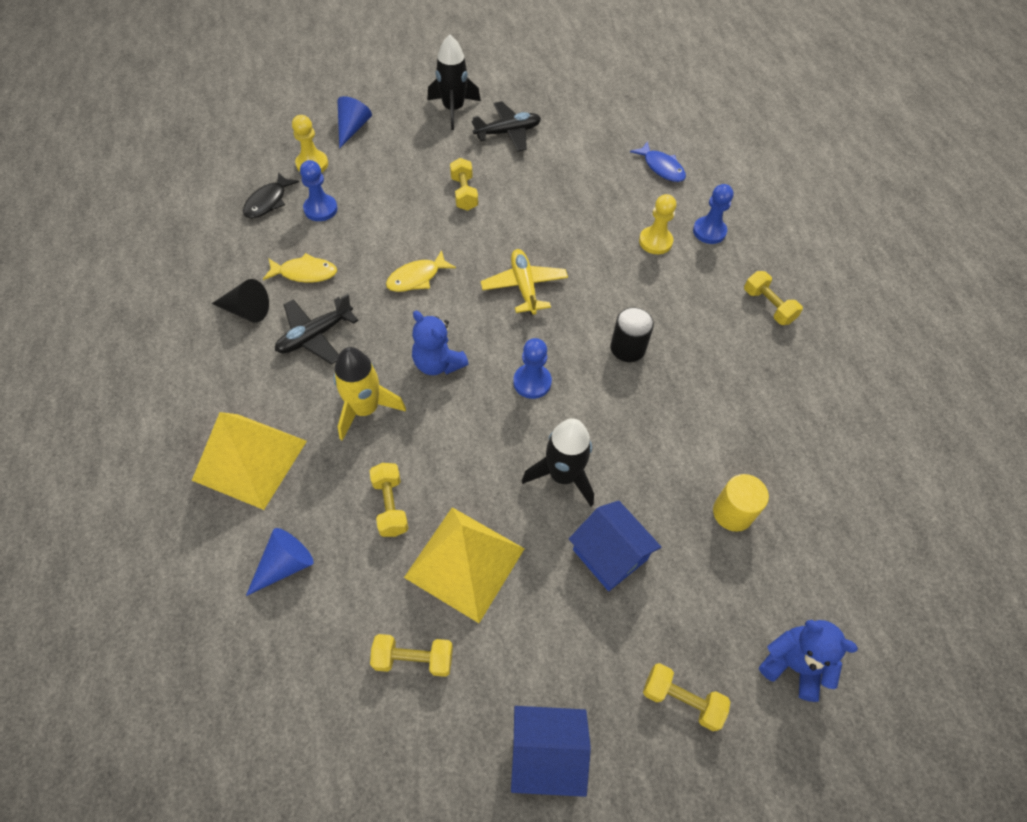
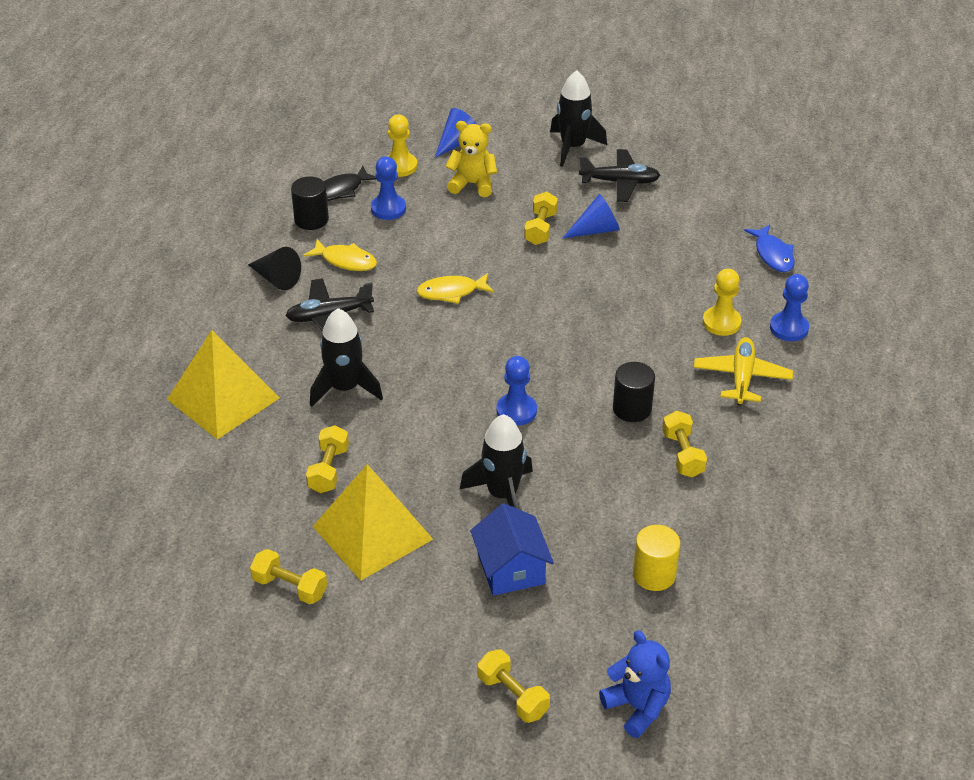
camera: 25 degrees right, 15 degrees down
(253, 239) = (311, 219): none -> black cylinder
(285, 565) = (215, 485): blue cone -> blue cone (596, 230)
(365, 409) = (345, 388): yellow rocket -> black rocket
(385, 165) = (472, 184): none -> yellow teddy bear
(438, 363) = (433, 370): blue teddy bear -> none
(524, 287) = (555, 327): yellow plane -> yellow plane (741, 378)
(546, 754) = (368, 691): blue house -> none
(768, 306) = (810, 413): yellow dumbbell -> yellow dumbbell (682, 454)

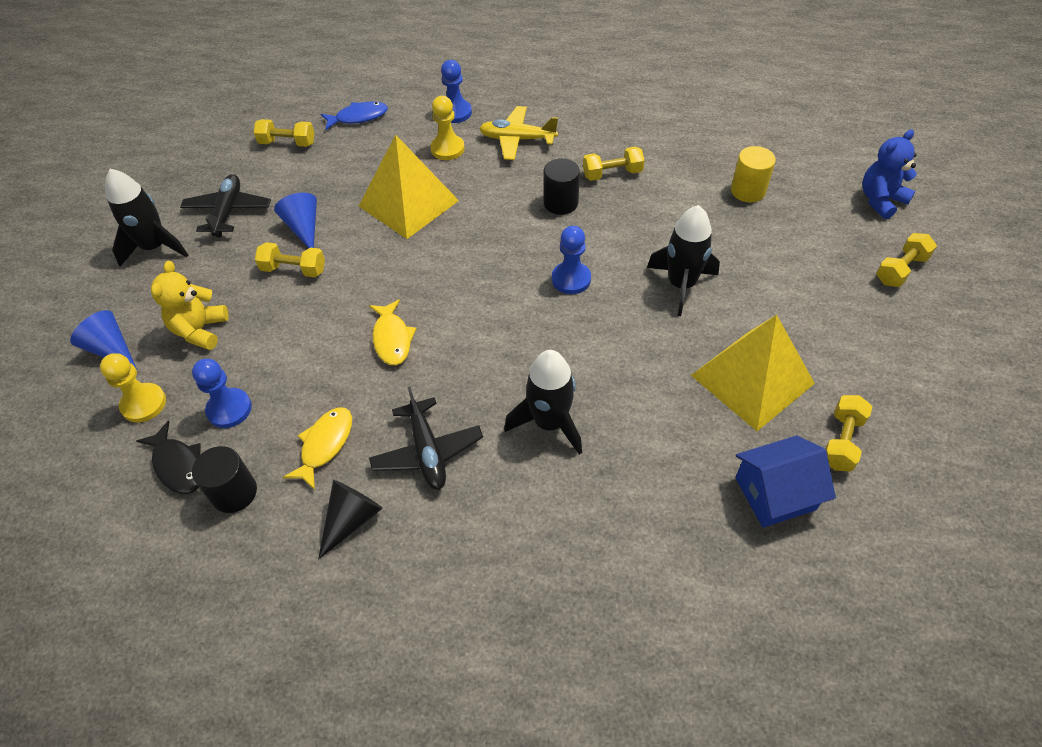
camera: 90 degrees left, 10 degrees up
(223, 398) = (576, 549): yellow pyramid -> yellow pyramid (408, 203)
(329, 469) = (675, 425): yellow dumbbell -> yellow dumbbell (287, 143)
(511, 569) = (767, 276): blue house -> blue house (775, 493)

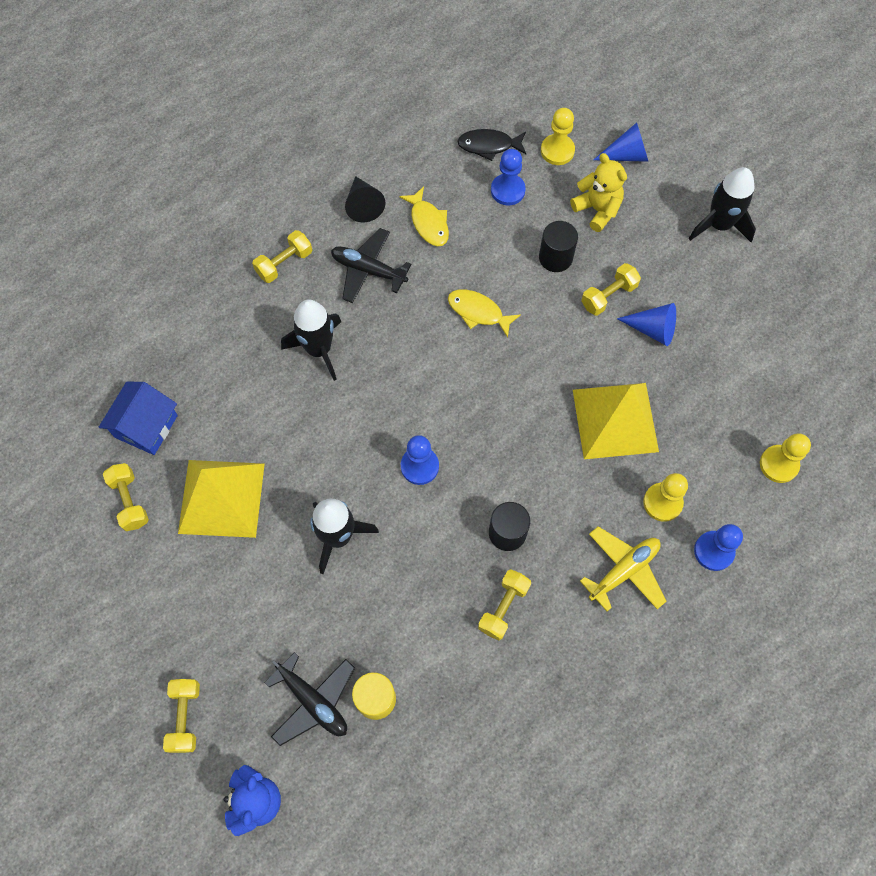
camera: 130 degrees right, 15 degrees up
(228, 211) = (722, 291): black plane -> black plane (313, 701)
(234, 493) = (440, 162): black cylinder -> black cylinder (555, 258)
(287, 143) = (785, 384): yellow dumbbell -> yellow dumbbell (284, 263)
(358, 117) = (779, 464): blue fish -> yellow pawn

